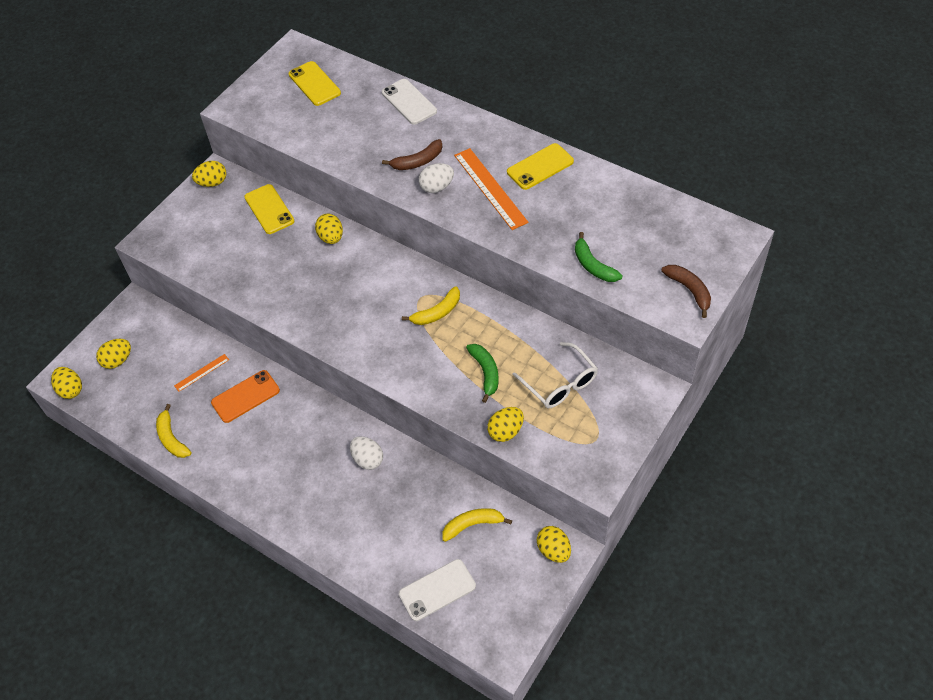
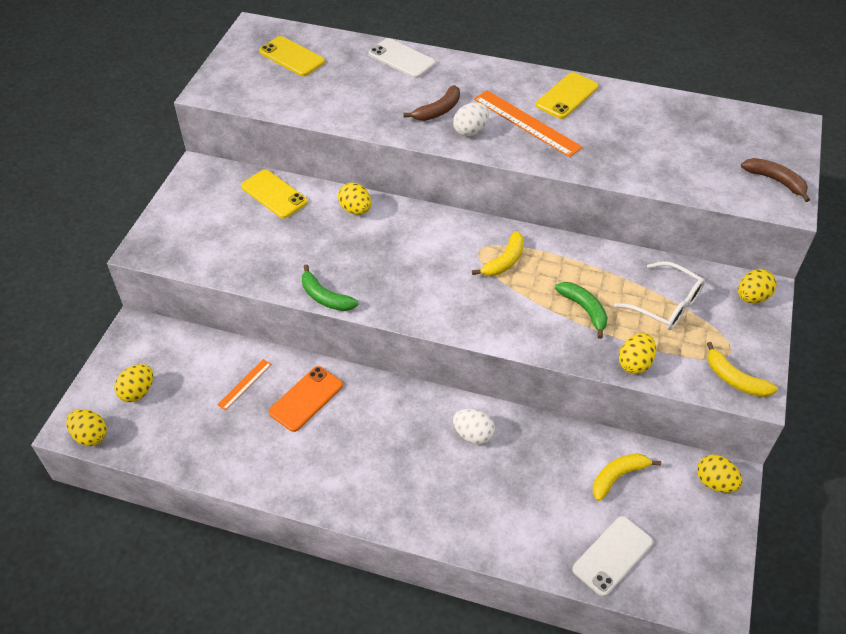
camera: 20 degrees left, 5 degrees down
(172, 438) = (236, 462): yellow banana -> yellow banana (735, 379)
(212, 183) = (198, 179): yellow egg -> yellow egg (752, 297)
(593, 265) = (669, 175): green banana -> green banana (325, 297)

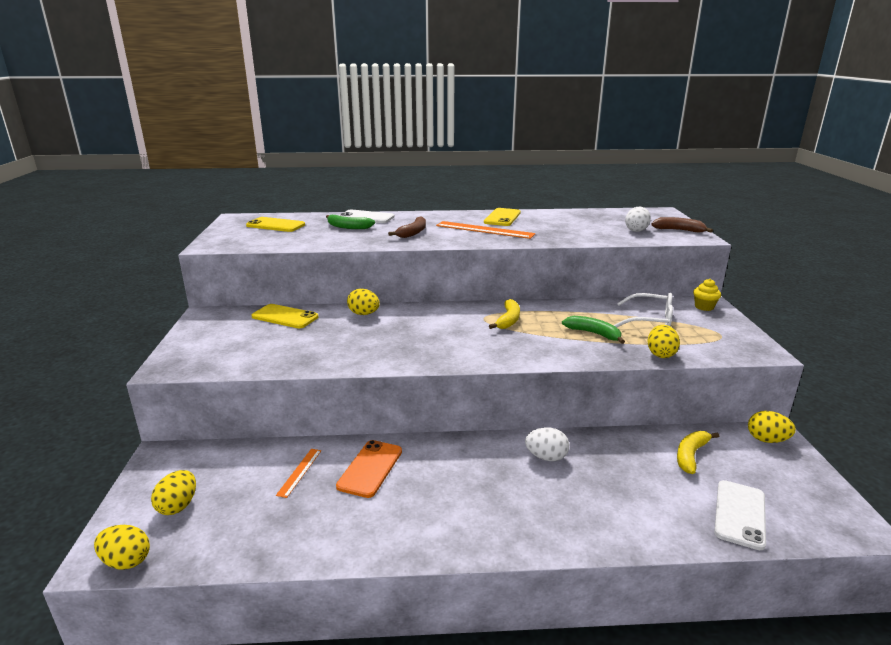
camera: 20 degrees left, 25 degrees down
(325, 297) = (368, 365): green banana -> green banana (348, 227)
(470, 131) = (445, 237): white egg -> white egg (636, 230)
(735, 379) = (741, 348): yellow banana -> none
(752, 297) = (704, 307): yellow egg -> yellow cupcake

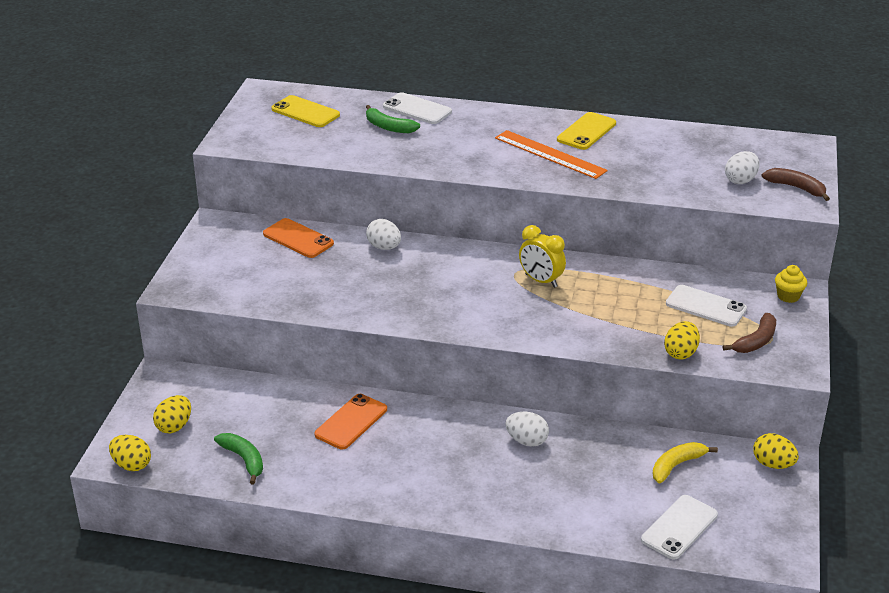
camera: 15 degrees right, 10 degrees up
(285, 317) = (298, 239): yellow phone -> orange phone
(299, 472) = (285, 414): orange ruler -> none
(364, 314) = (384, 247): yellow egg -> white egg
(413, 233) = (461, 148): brown banana -> brown banana (756, 341)
(508, 320) = (541, 281): yellow banana -> yellow clock
(593, 333) = (626, 314): green banana -> green banana (244, 460)
(650, 320) = (705, 306): white glasses -> white phone

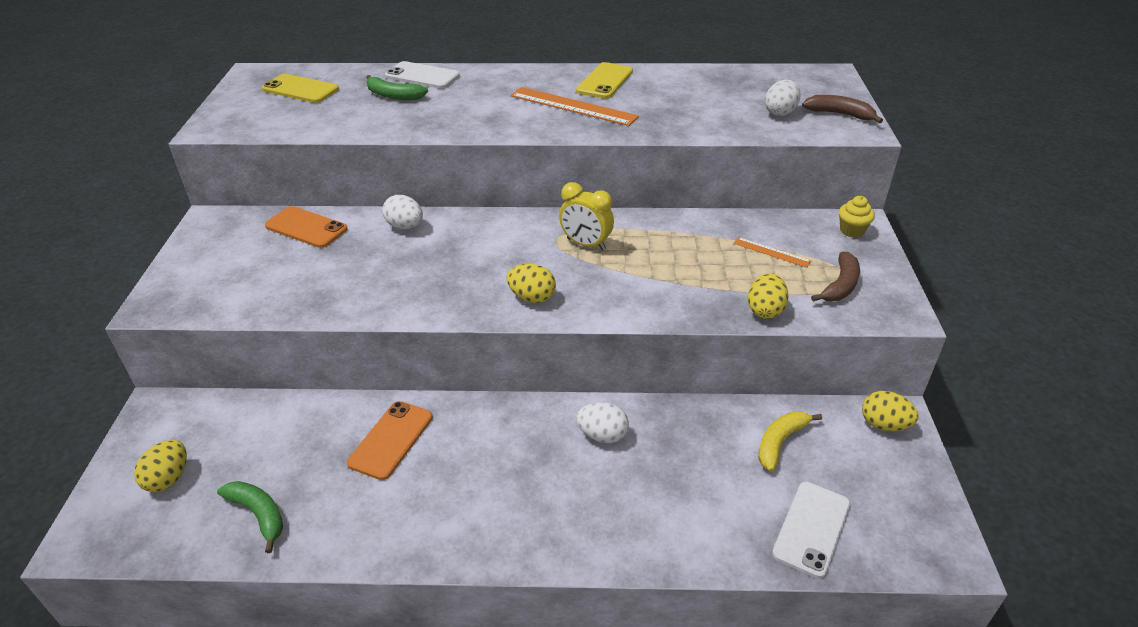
camera: 10 degrees left, 5 degrees up
(132, 465) = (108, 546): yellow egg -> yellow egg (532, 297)
(705, 306) = (771, 252): white phone -> orange ruler

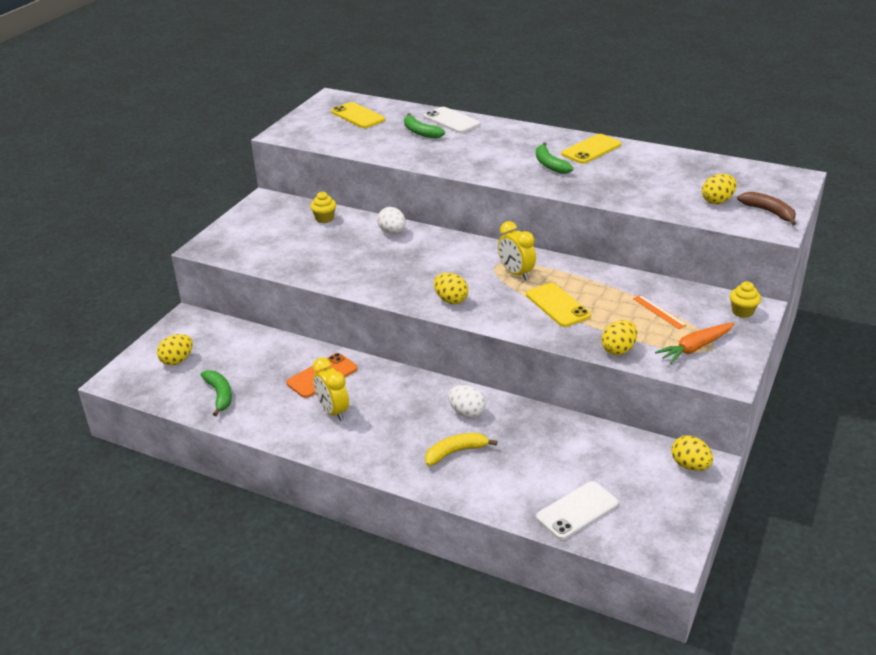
camera: 25 degrees right, 5 degrees down
(306, 228) = (324, 218): orange phone -> yellow cupcake
(433, 488) = (333, 411): none -> yellow clock
(573, 106) = (550, 165): orange ruler -> green banana
(659, 272) = (557, 305): none -> yellow phone
(780, 112) = (717, 201): white egg -> yellow egg
(780, 442) = (596, 453): yellow banana -> yellow banana (455, 452)
(840, 285) = (695, 348): brown banana -> orange carrot

